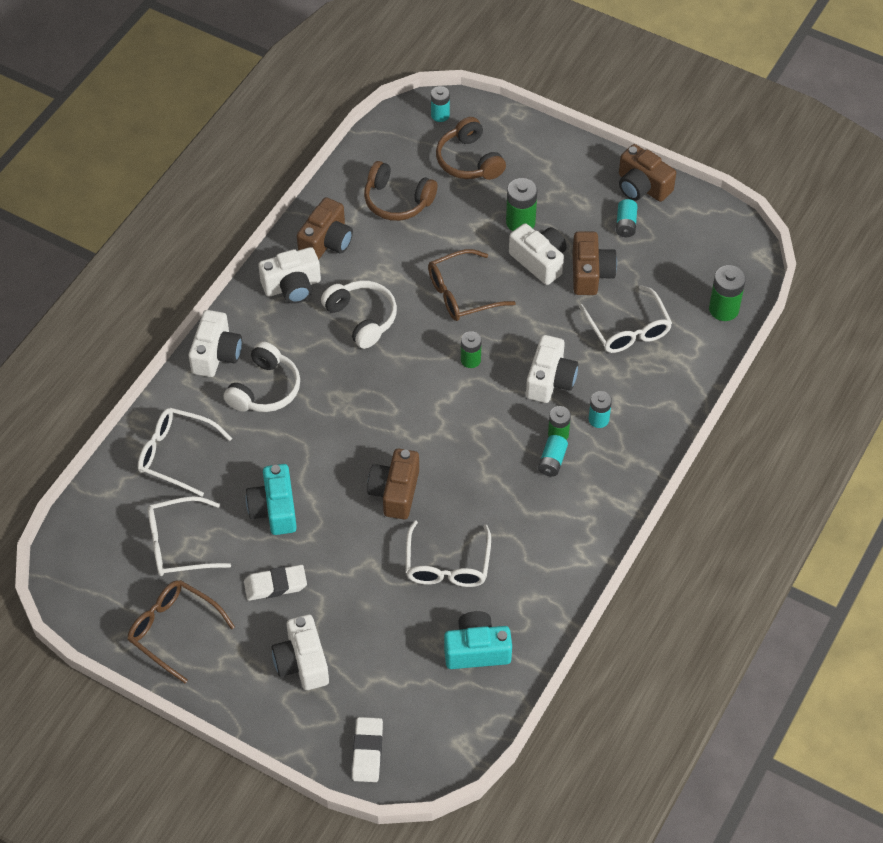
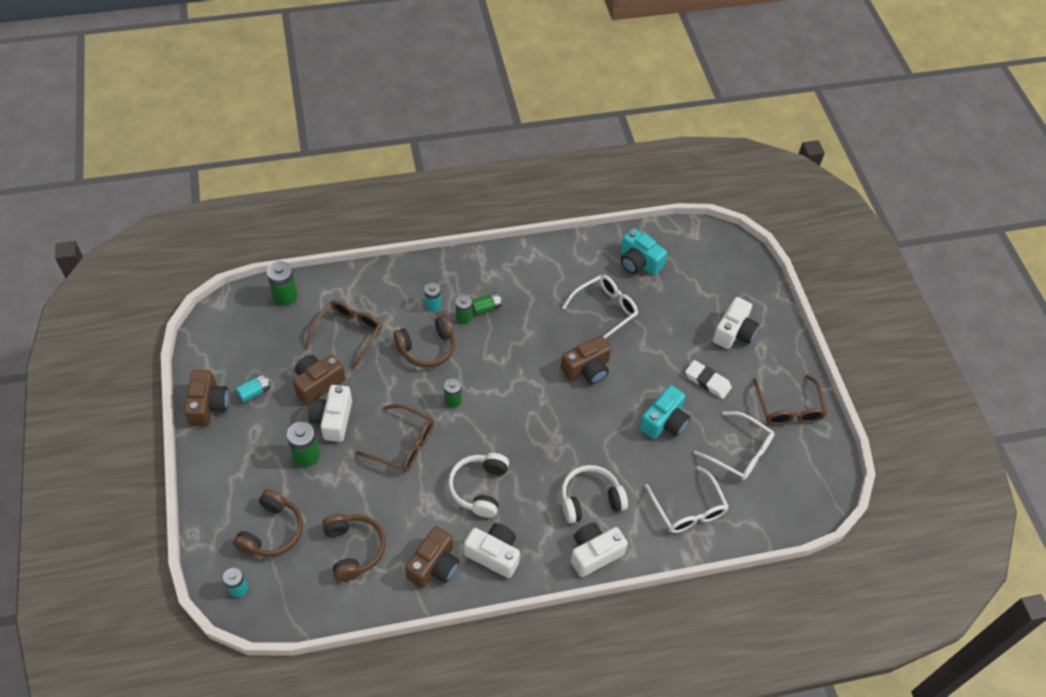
camera: 135 degrees left, 0 degrees up
(326, 241) = (434, 565): brown camera -> brown camera turned 135 degrees clockwise
(367, 751) = (743, 268): white eraser -> none
(550, 380) = (427, 348): white camera -> brown headphones
(552, 461) = (486, 308): turquoise battery -> green battery
(628, 330) = (348, 334): white glasses -> brown glasses

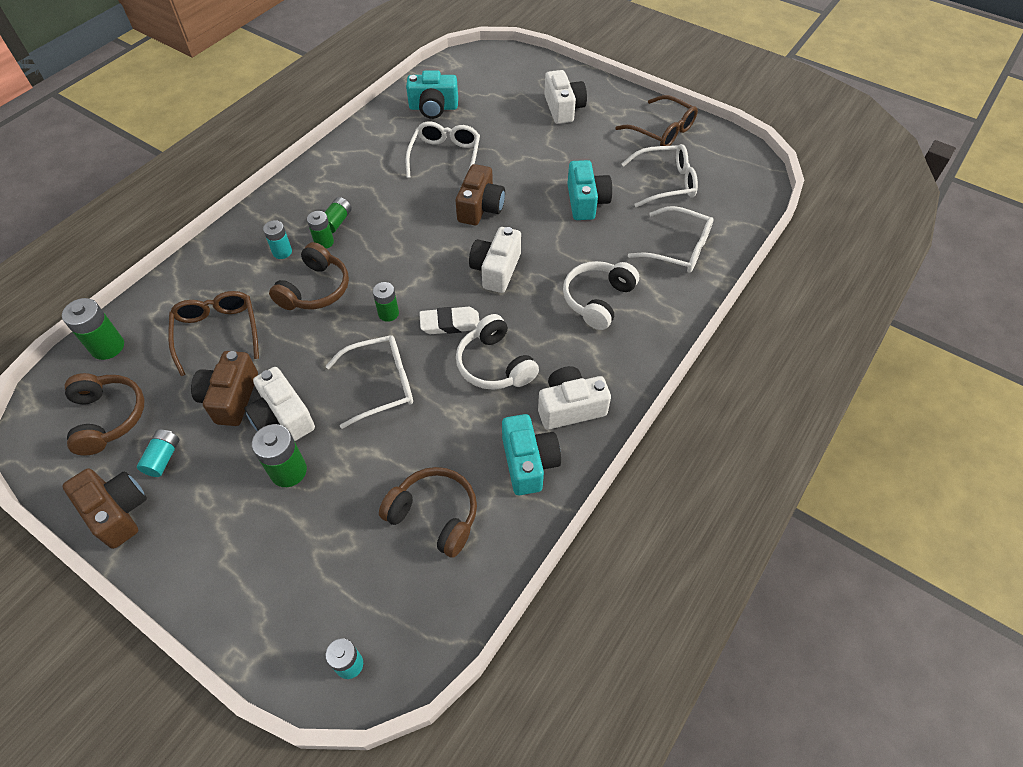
camera: 40 degrees left, 0 degrees up
(272, 531) = (327, 574): brown headphones -> brown headphones (108, 417)
(403, 444) = (381, 384): brown glasses -> white glasses
(434, 565) = (528, 462): brown camera -> turquoise camera
(594, 553) = (650, 337): white camera -> white camera (496, 270)
(707, 381) = (584, 152): white eraser -> white eraser (450, 323)

